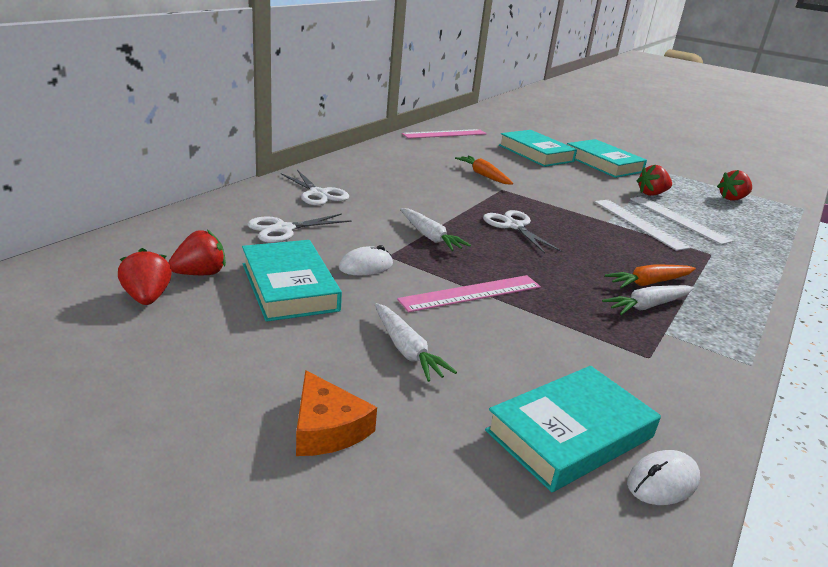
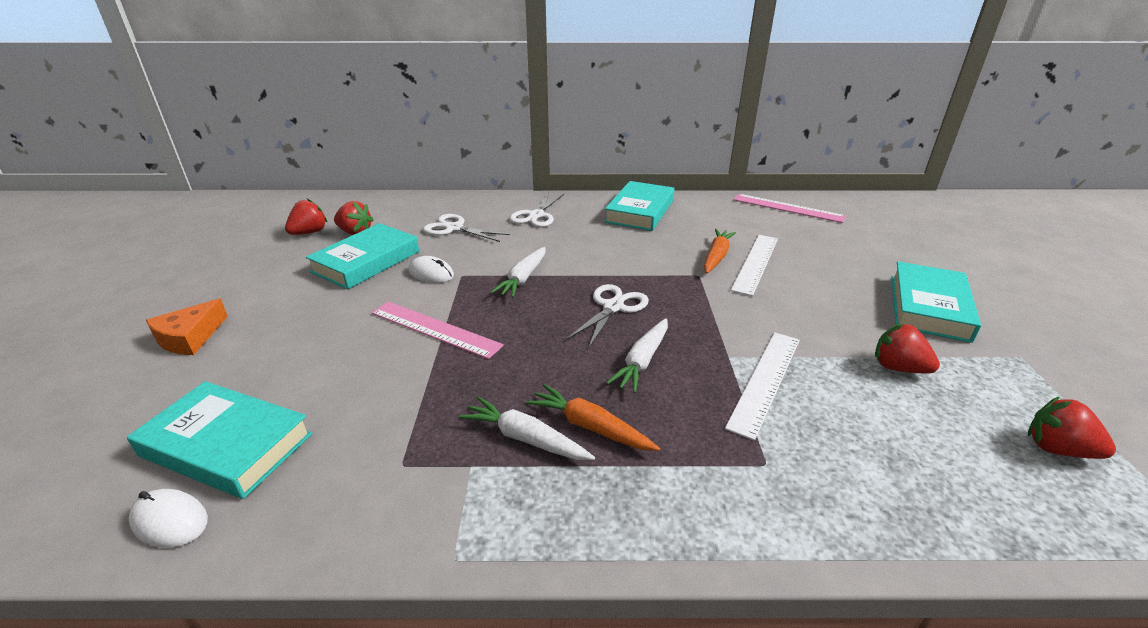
camera: 60 degrees right, 5 degrees up
(407, 350) = (311, 332): white carrot -> white carrot (642, 361)
(535, 153) = (852, 261): turquoise book -> turquoise book (640, 211)
(678, 219) = (844, 409): white ruler -> white ruler (755, 263)

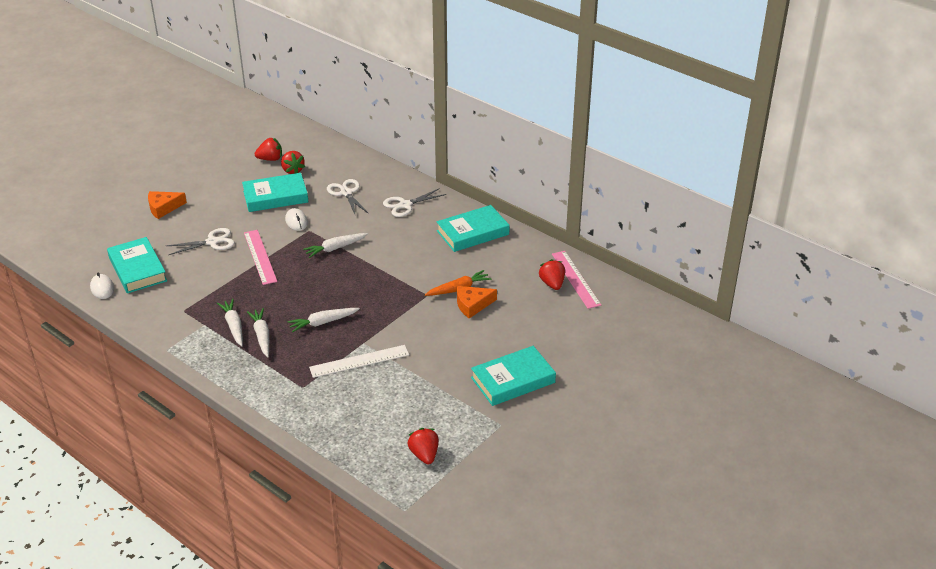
camera: 40 degrees right, 5 degrees up
(590, 426) = (262, 336): orange carrot -> white carrot
(613, 307) = (353, 289): white scissors -> white scissors (212, 242)
(755, 263) = (472, 305): white ruler -> orange cheese
(898, 368) = (429, 392): red strawberry -> red strawberry (552, 284)

